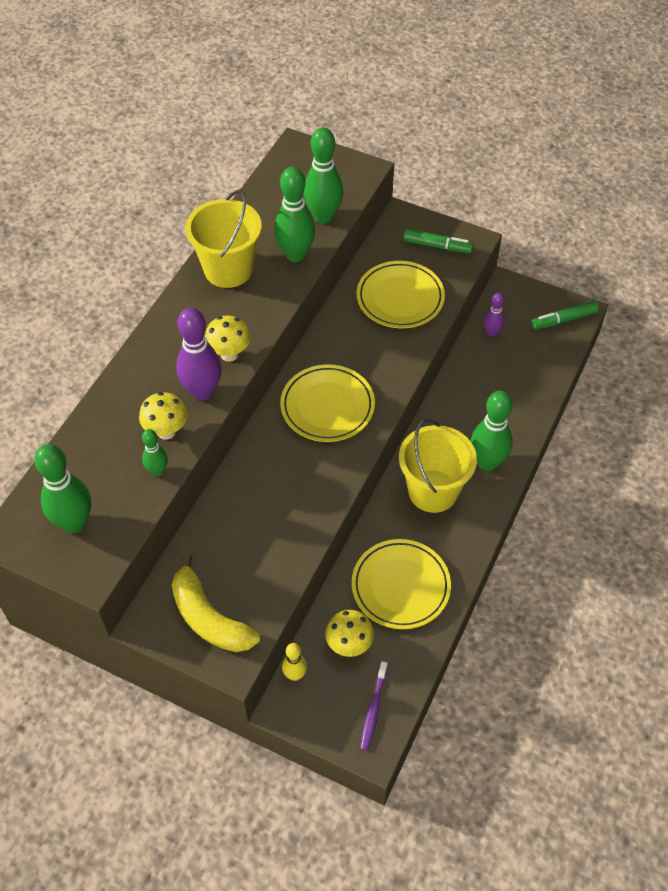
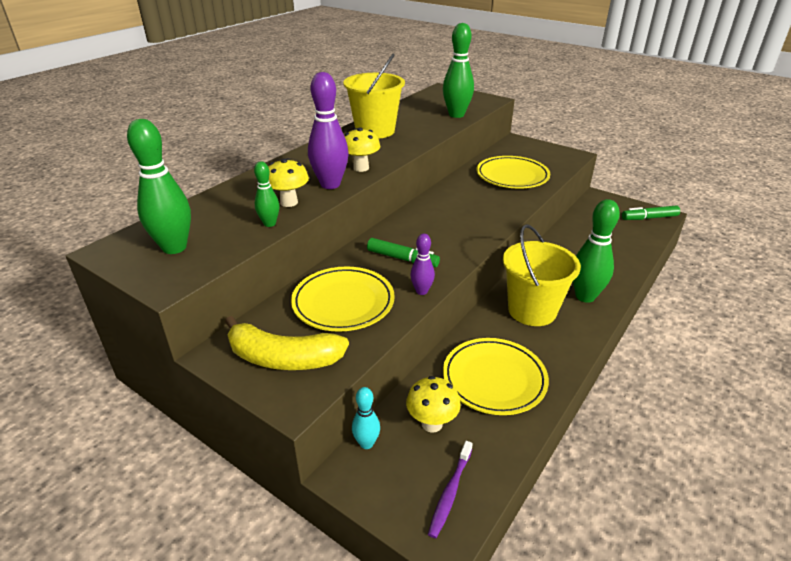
camera: 10 degrees right, 20 degrees down
(209, 618) = (283, 358): yellow banana -> yellow banana turned 45 degrees counterclockwise
(295, 255) = (430, 128): green bowling pin -> none
(295, 675) = (366, 443): yellow bowling pin -> turquoise bowling pin
(327, 406) = (441, 226): yellow plate -> yellow plate (343, 303)
(437, 246) = (544, 155): green marker -> green marker (402, 259)
(491, 332) = (587, 219): purple bowling pin -> purple bowling pin (421, 291)

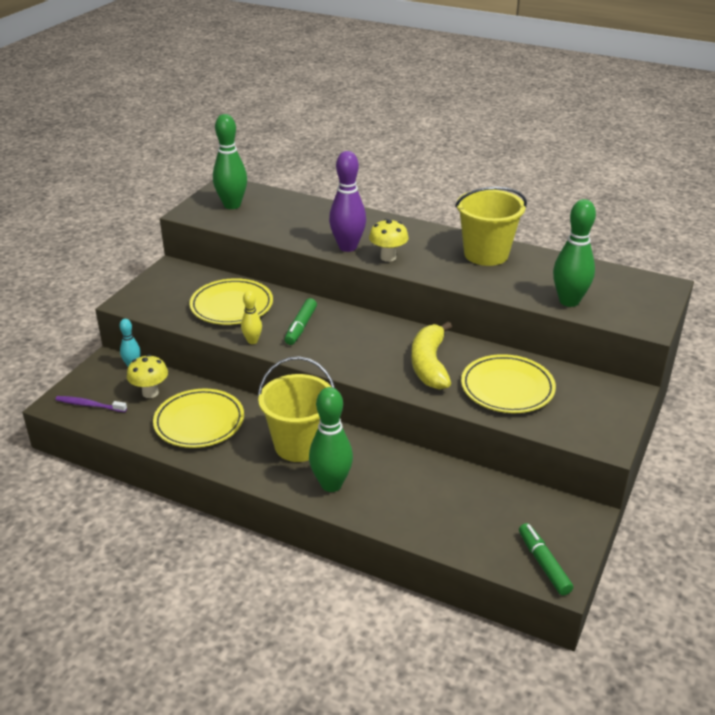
camera: 80 degrees right, 0 degrees up
(269, 224) = (272, 232): green bowling pin -> none
(283, 358) = (167, 292): yellow banana -> yellow banana (429, 365)
(289, 202) = (309, 234): yellow mushroom -> none
(421, 291) = (252, 341): purple bowling pin -> yellow bowling pin

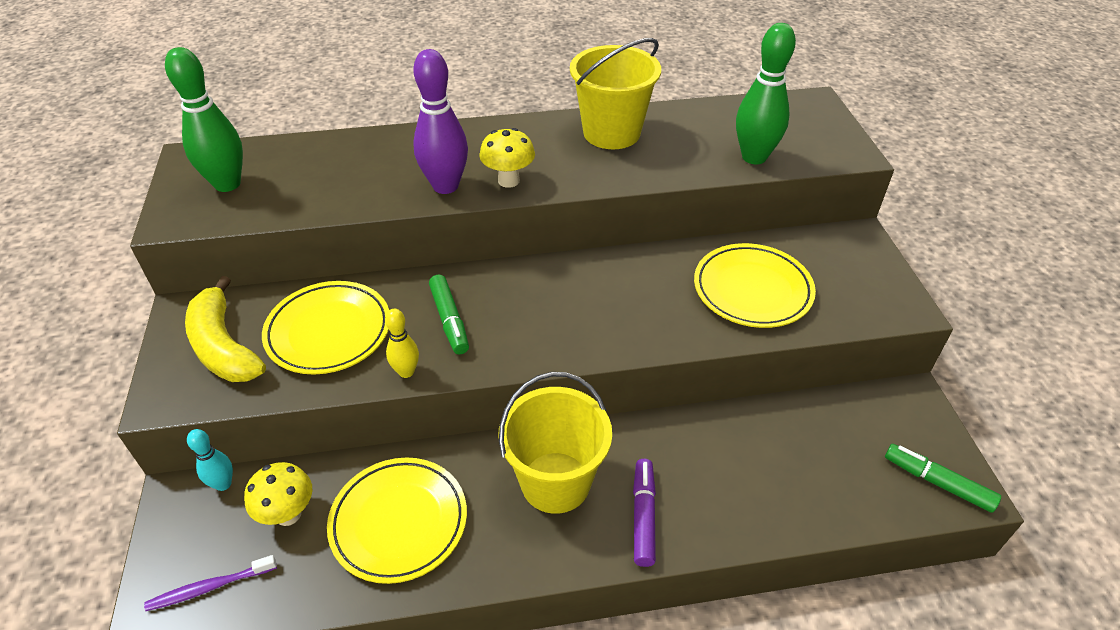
camera: 35 degrees left, 10 degrees up
(331, 484) = (643, 516): green bowling pin -> purple marker
(429, 365) = (647, 300): yellow banana -> yellow banana (224, 346)

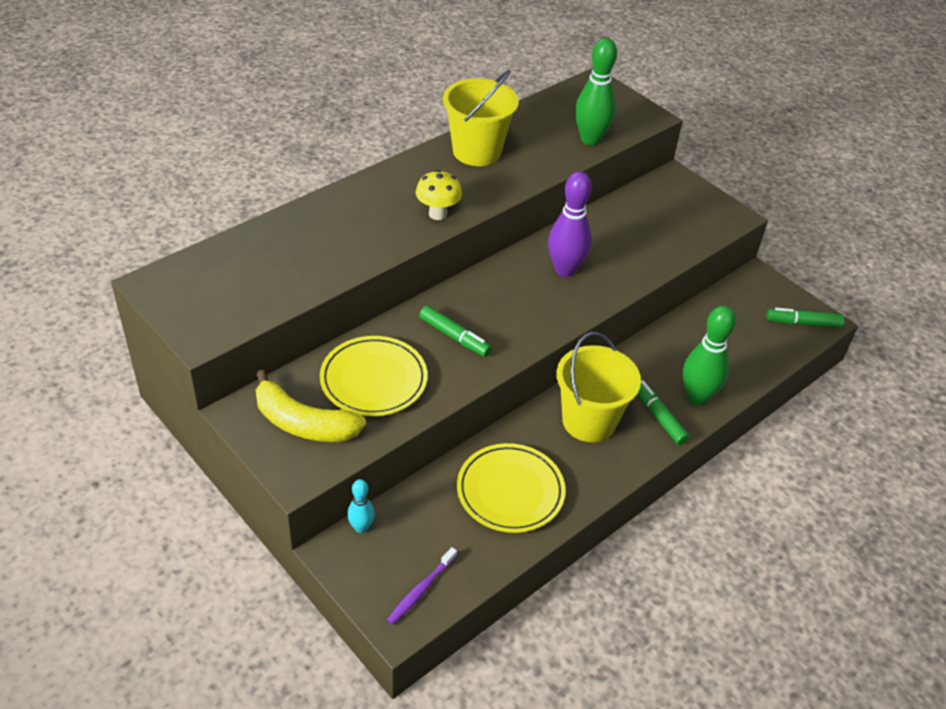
camera: 35 degrees left, 0 degrees up
(227, 184) = (215, 293): green bowling pin -> green bowling pin (697, 397)
(288, 514) = (429, 523): yellow mushroom -> none
(406, 372) = (459, 383): yellow bowling pin -> none
(445, 186) = (395, 234): purple bowling pin -> purple bowling pin (565, 269)
(643, 516) = (658, 416): purple marker -> green marker
(752, 290) = (636, 238): yellow plate -> none

